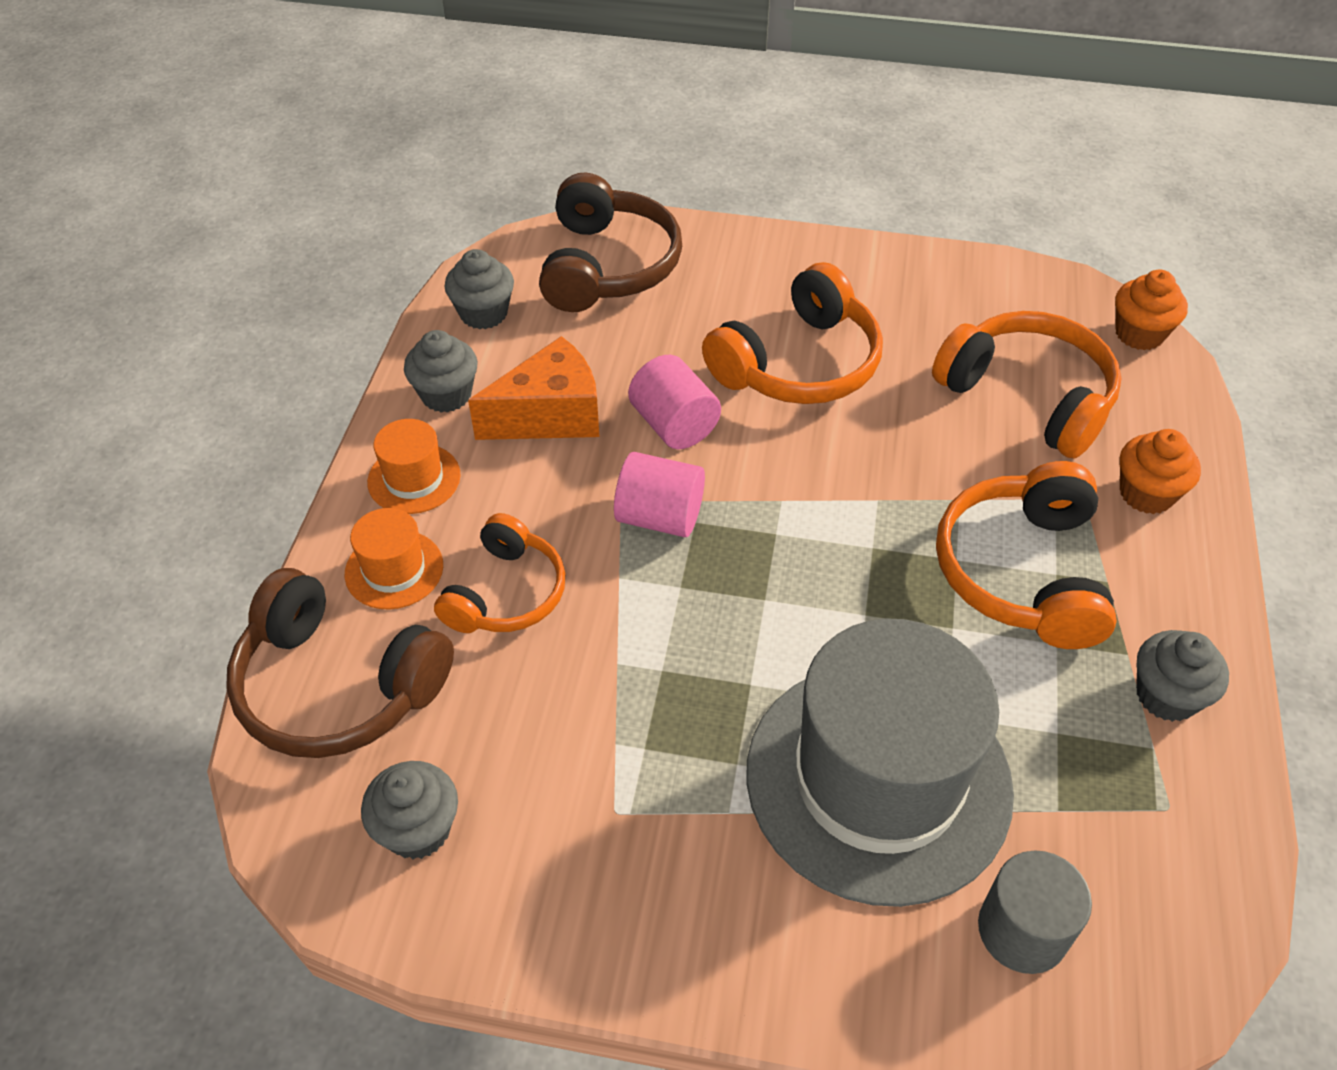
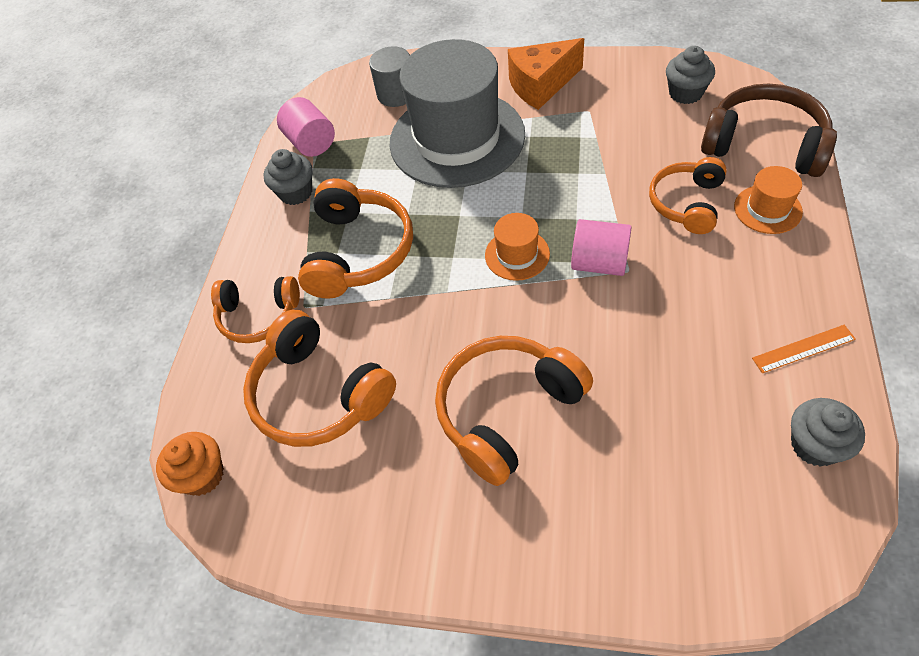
camera: 175 degrees left, 5 degrees up
(414, 478) = (789, 272): orange hat -> orange hat (517, 254)
(446, 395) = (803, 348): grey cupcake -> orange ruler
(550, 415) = (706, 337): orange cheese -> orange cheese (541, 85)
(608, 266) = (712, 525): brown headphones -> none
(674, 425) = (604, 338): pink cylinder -> pink cylinder (311, 143)
(1146, 494) = (258, 316): orange cupcake -> orange headphones

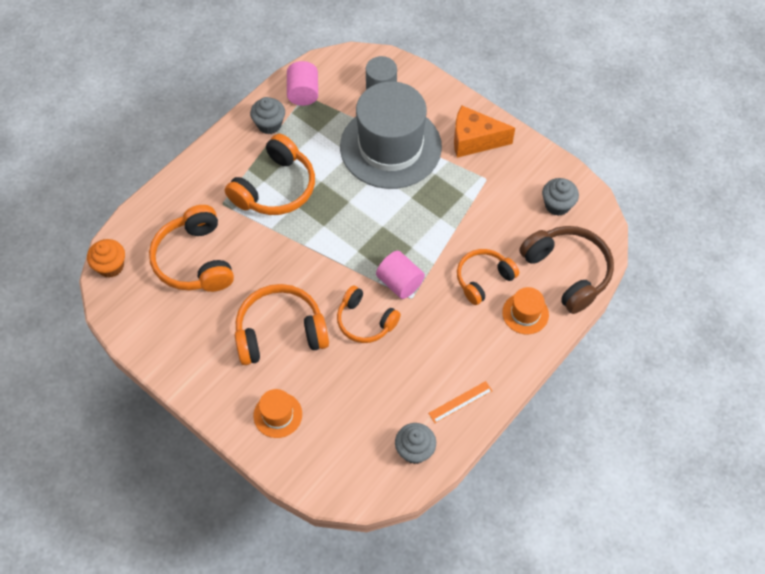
camera: 25 degrees right, 5 degrees up
(258, 316) = (195, 193): orange headphones -> orange headphones (365, 321)
(517, 254) = (360, 248): orange hat -> orange hat (278, 415)
(803, 348) = (460, 402): orange ruler -> orange ruler turned 45 degrees counterclockwise

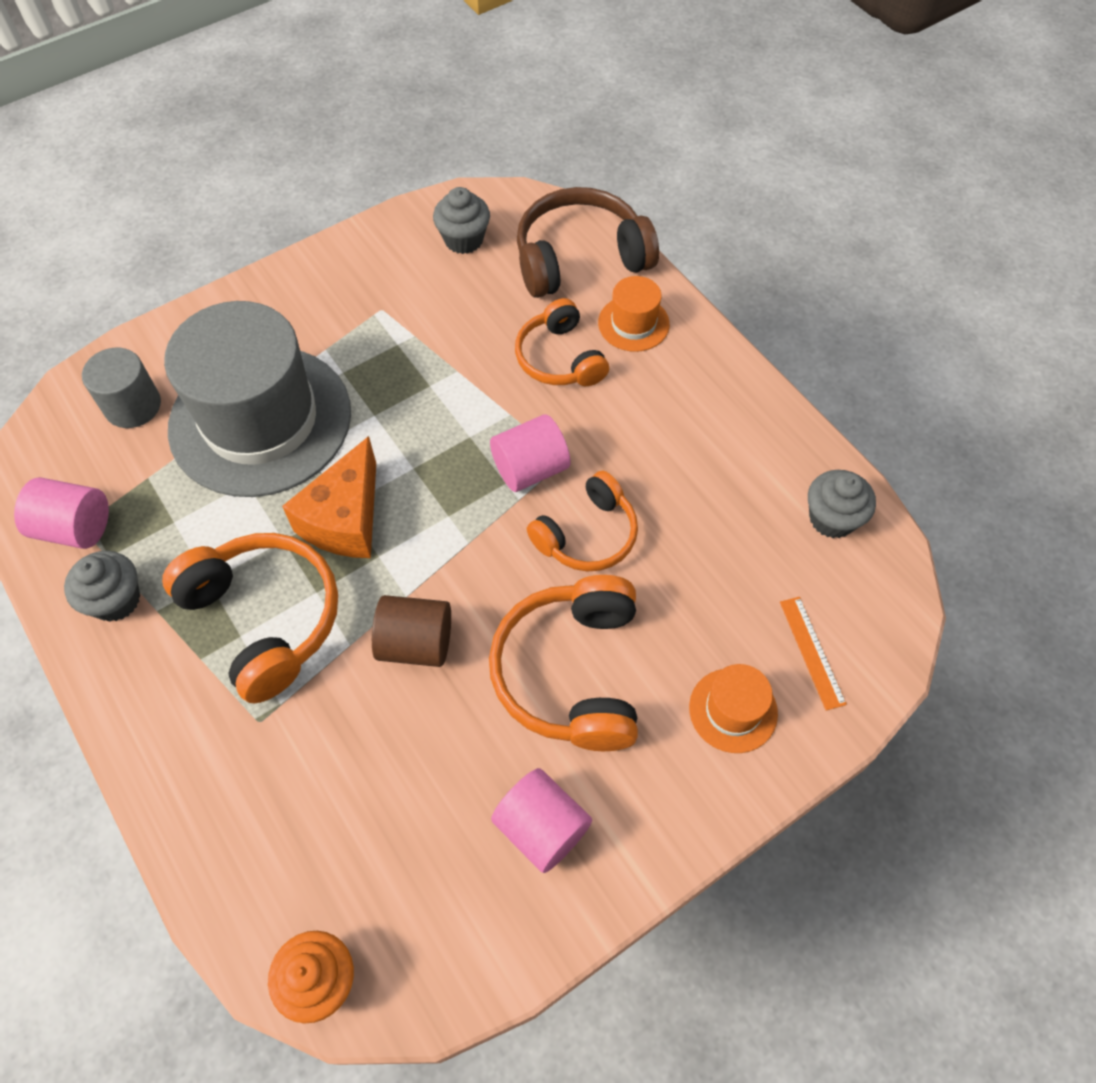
camera: 75 degrees left, 0 degrees up
(194, 260) = (368, 799): orange headphones -> none
(196, 337) = (541, 827): none -> pink cylinder
(279, 257) = (416, 643): none -> brown cylinder
(460, 402) = (761, 439): orange ruler -> orange ruler (811, 652)
(474, 140) = (303, 306): orange cheese -> orange cheese (345, 519)

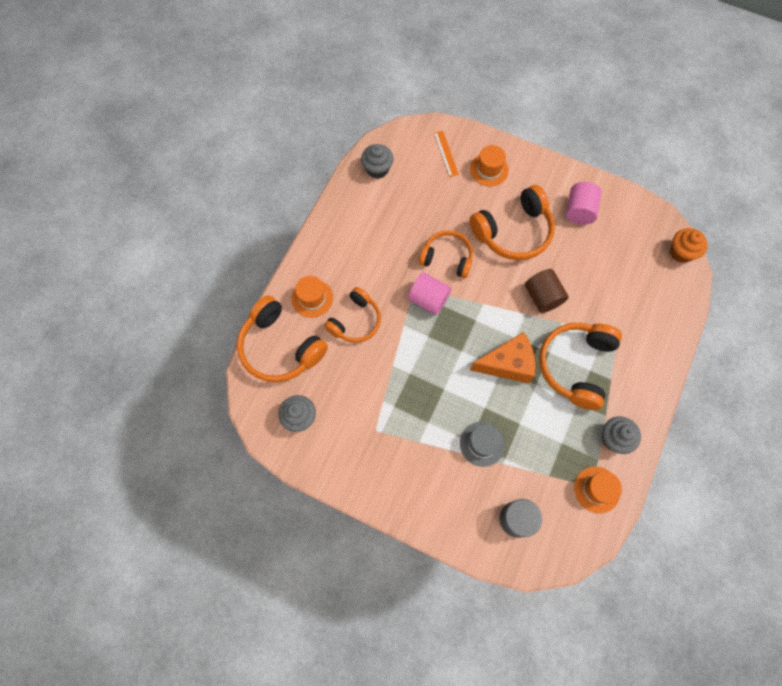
camera: 120 degrees left, 10 degrees up
(75, 528) = (597, 489): pink cylinder -> orange hat
(260, 420) = (482, 444): grey hat -> grey hat, size x0.42
(580, 258) = (280, 347): brown headphones -> orange headphones
(811, 652) = (446, 153): orange ruler -> orange ruler turned 60 degrees counterclockwise

